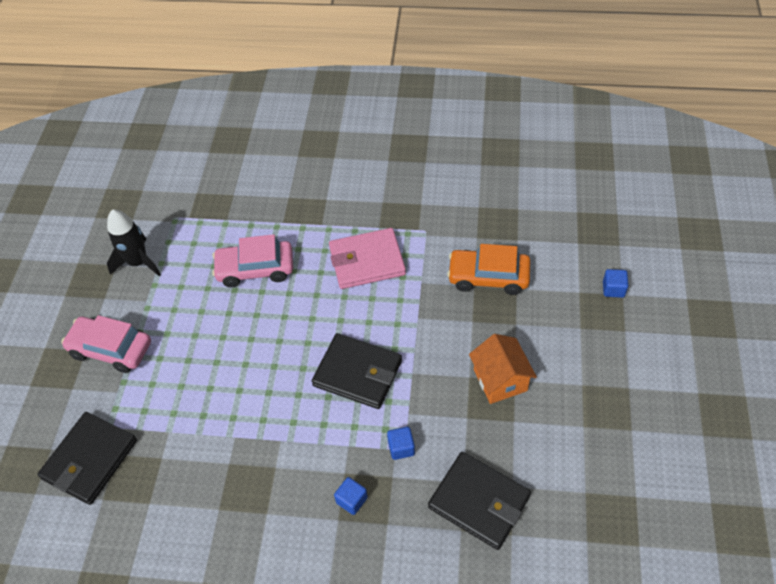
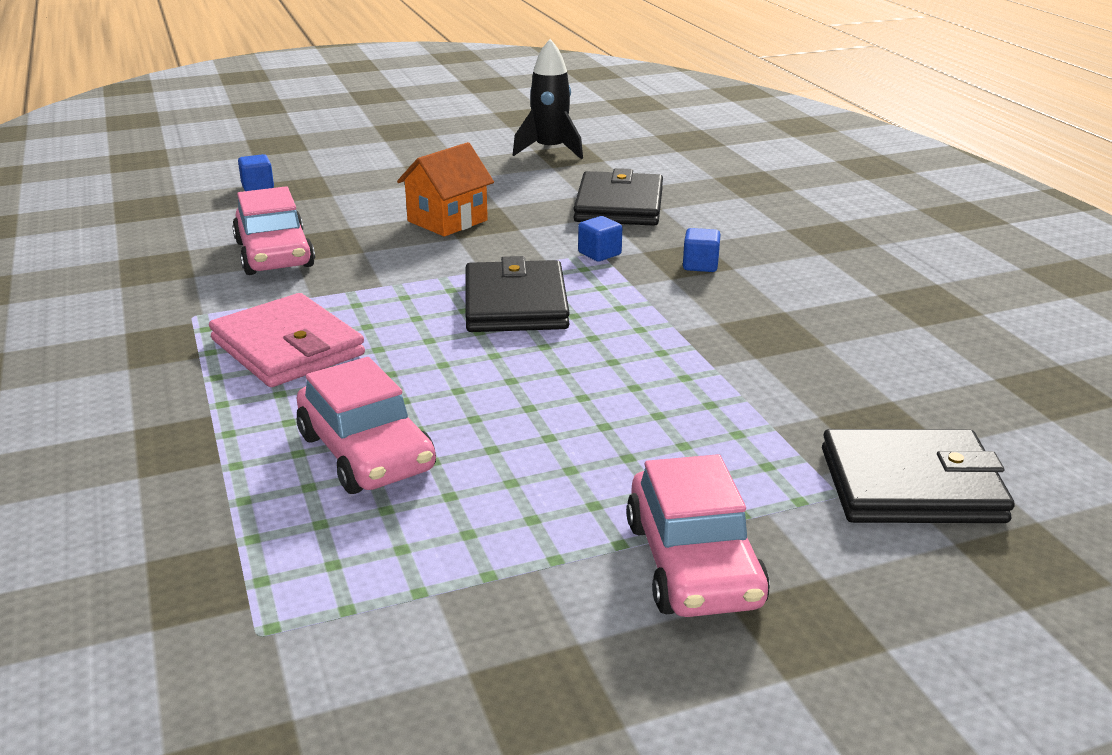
camera: 120 degrees left, 25 degrees down
(138, 262) = (439, 631): black rocket -> black rocket (550, 150)
(488, 277) = (274, 254): orange car -> pink car

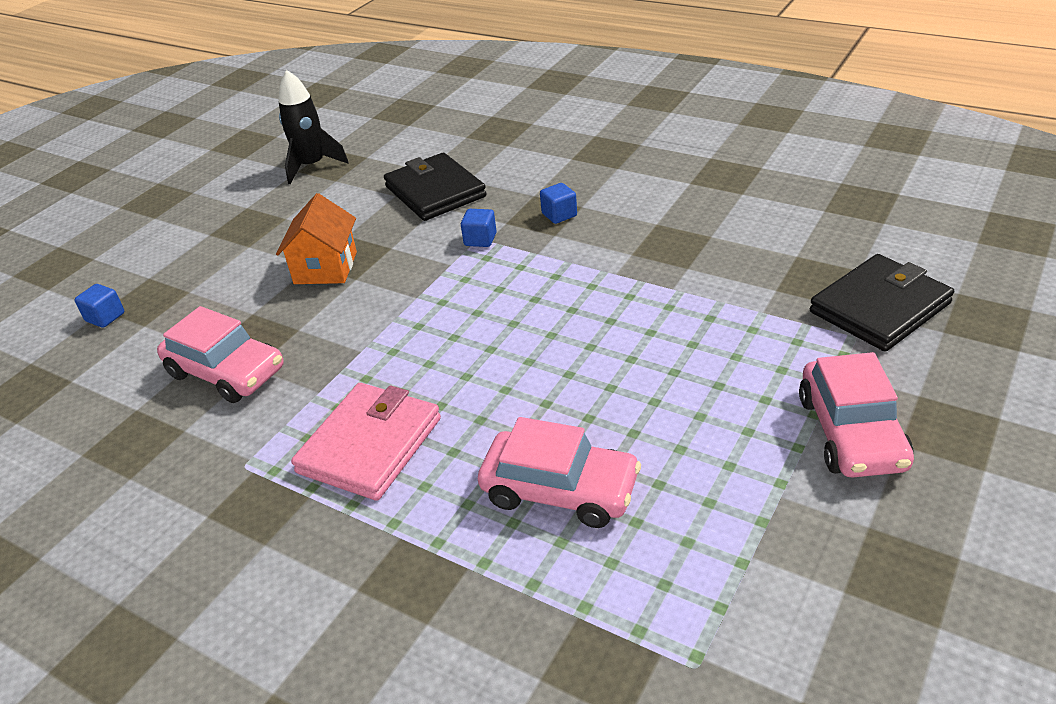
camera: 35 degrees left, 10 degrees up
(287, 347) = (370, 445): pink wallet -> pink wallet turned 75 degrees counterclockwise
(515, 304) = (483, 312): black wallet -> none
(693, 563) = (851, 432): pink car -> pink car turned 45 degrees clockwise

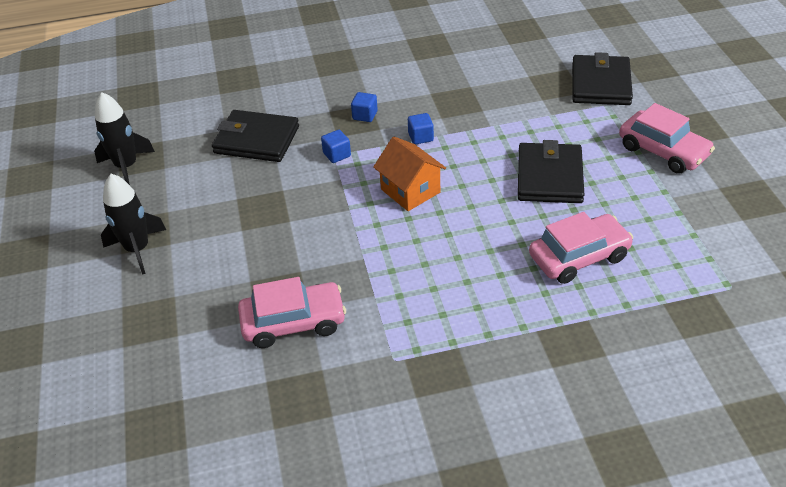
camera: 45 degrees left, 5 degrees up
(105, 317) = (134, 349): blue cube -> blue cube (420, 137)
(222, 238) = (137, 249): none -> black rocket
(325, 268) = (256, 226): orange house -> orange house (410, 191)
(370, 445) = (451, 301): pink wallet -> none
(658, 380) = (549, 177): none -> black wallet

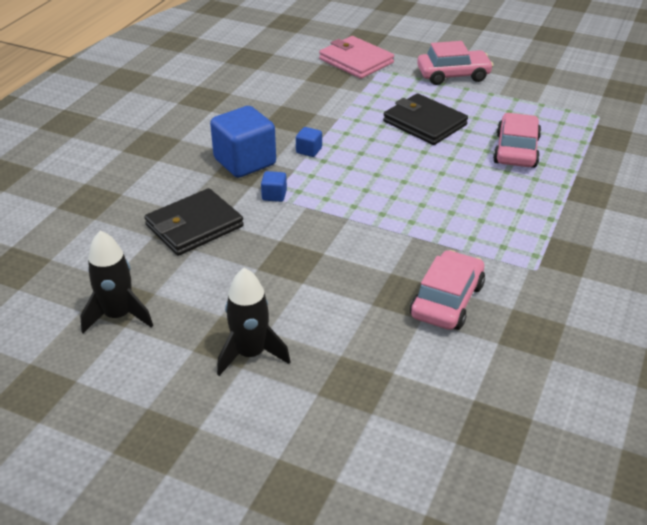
camera: 55 degrees left, 5 degrees down
(365, 115) = (245, 162): blue cube -> blue cube, size x2.28
(410, 191) = (364, 182): orange house -> none
(600, 84) = (356, 61): black wallet -> pink wallet

